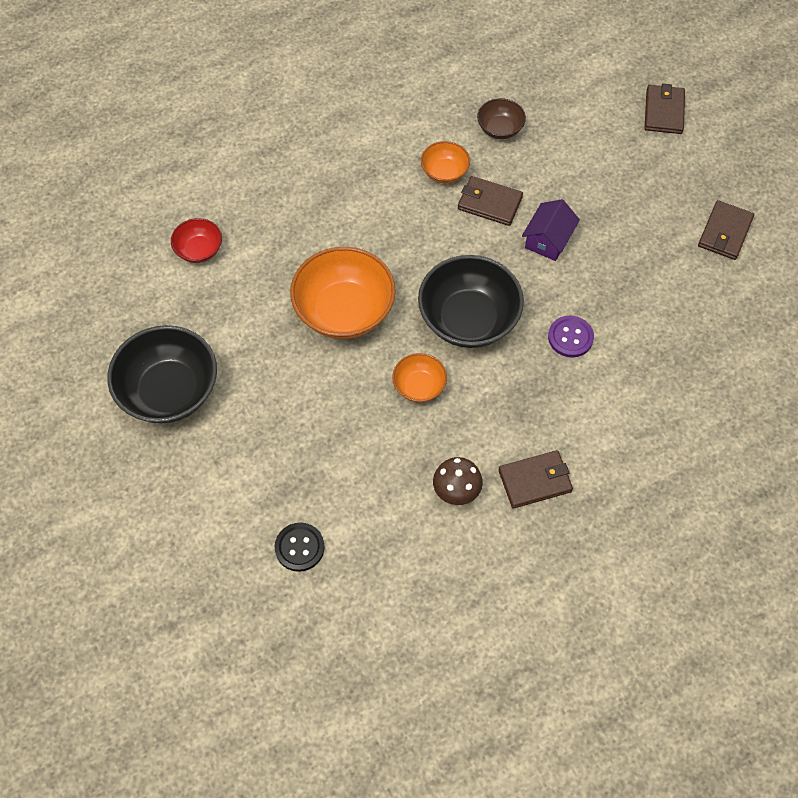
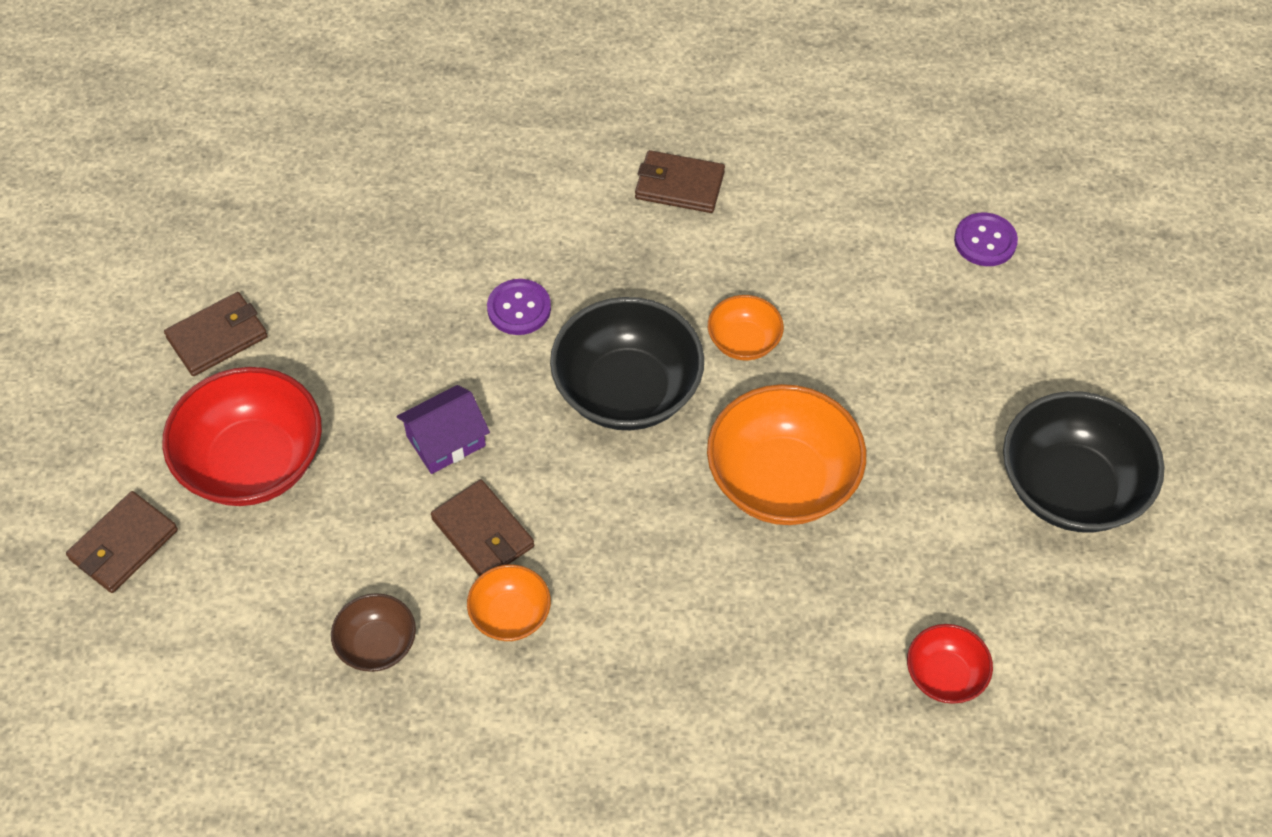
camera: 150 degrees left, 5 degrees down
(299, 547) = (985, 241): black button -> purple button
(456, 490) = (773, 216): brown mushroom -> none
(639, 179) = (253, 462): none -> red bowl

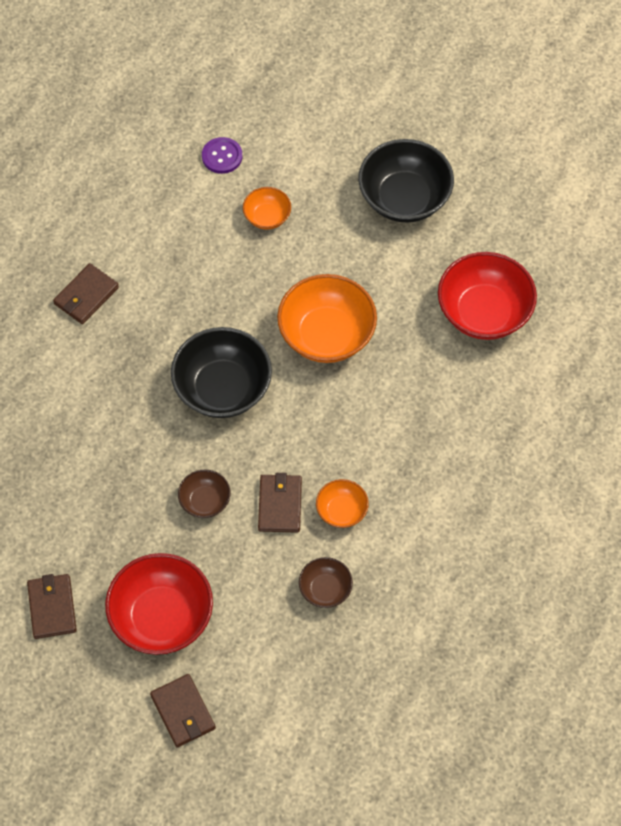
camera: 65 degrees left, 5 degrees up
(446, 441) = (205, 501): purple house -> brown bowl
(483, 533) = (280, 505): brown wallet -> brown wallet turned 75 degrees counterclockwise
(519, 308) = (129, 423): purple button -> none
(744, 341) = (222, 312): orange bowl -> orange bowl (267, 217)
(945, 675) = (484, 312): red bowl -> red bowl, size x1.96

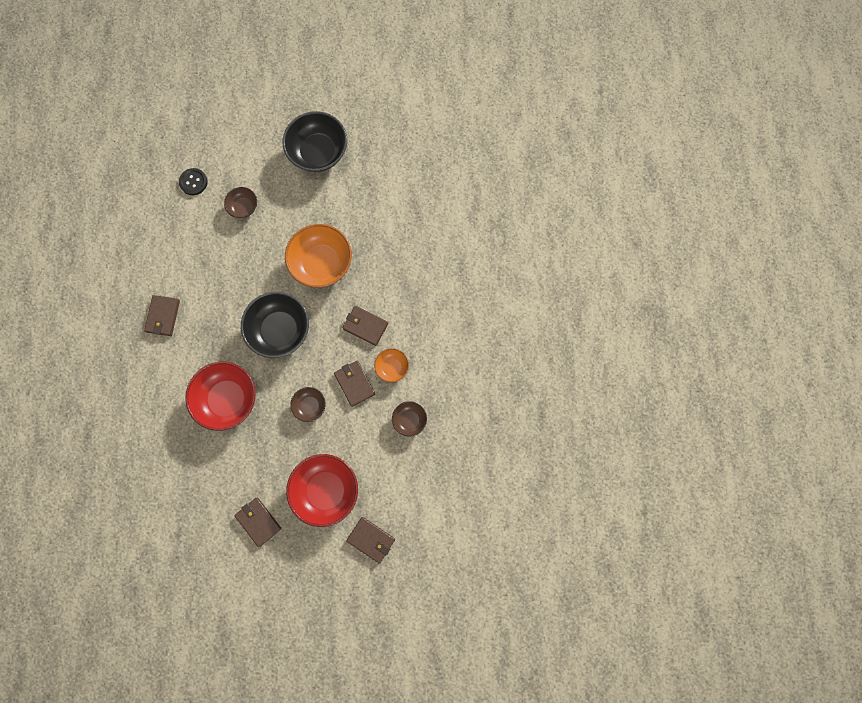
camera: 30 degrees left, 15 degrees up
(222, 156) = (193, 182): purple button -> black button
(267, 217) = (243, 207): orange bowl -> brown bowl
(337, 441) = (365, 326): none -> brown wallet
(484, 312) = (404, 200): red bowl -> red bowl (227, 399)

